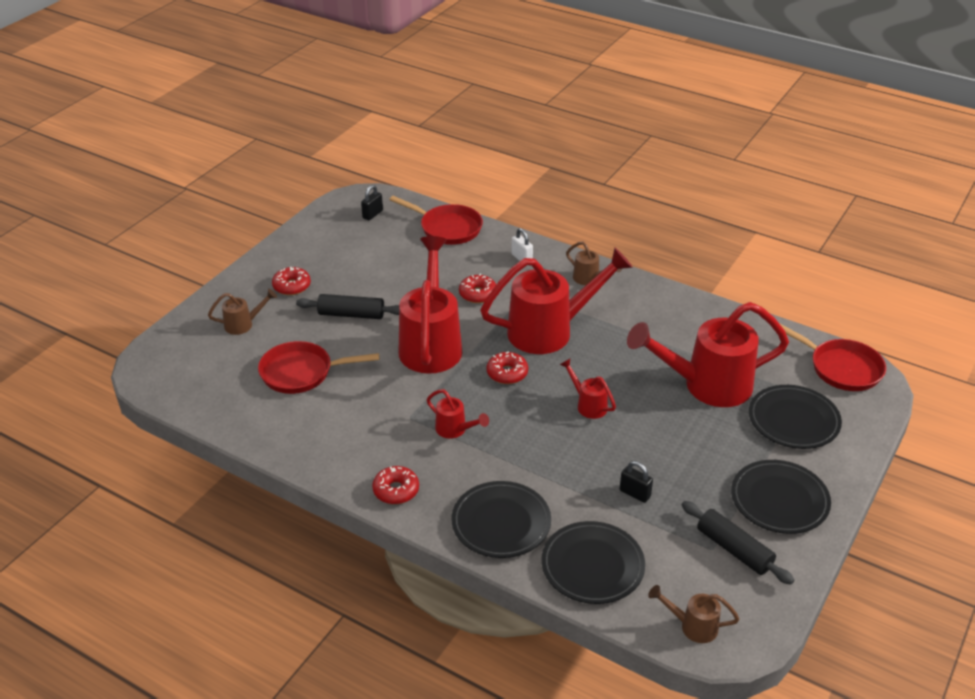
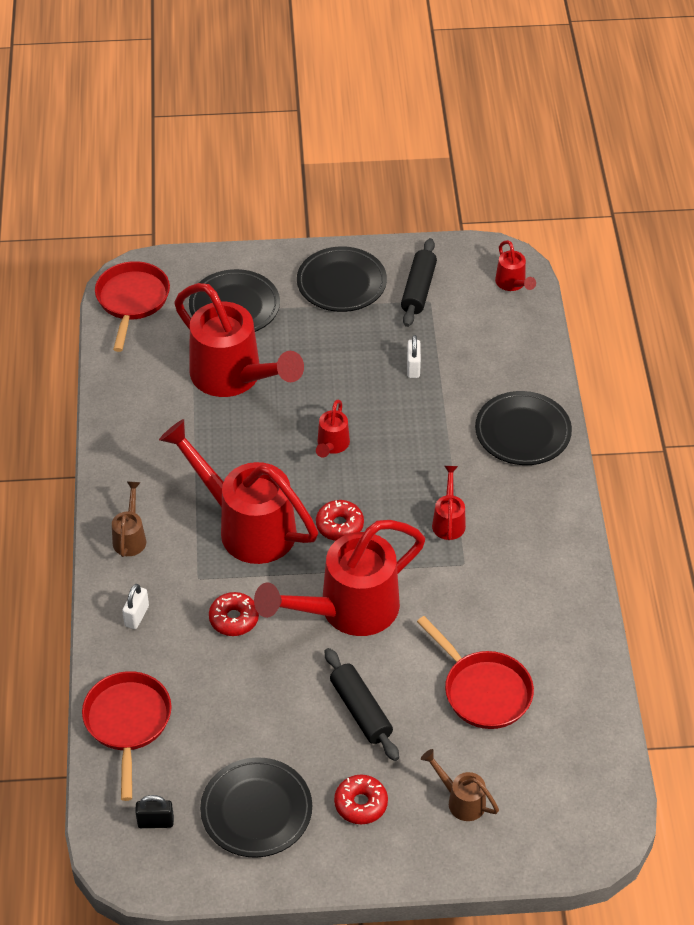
camera: 125 degrees left, 10 degrees up
(396, 490) = (555, 519): red donut -> none
(592, 566) = (511, 358): black plate -> black plate (256, 811)
(634, 494) = (413, 367): black padlock -> white padlock
(692, 626) = (512, 284): brown watering can -> red watering can

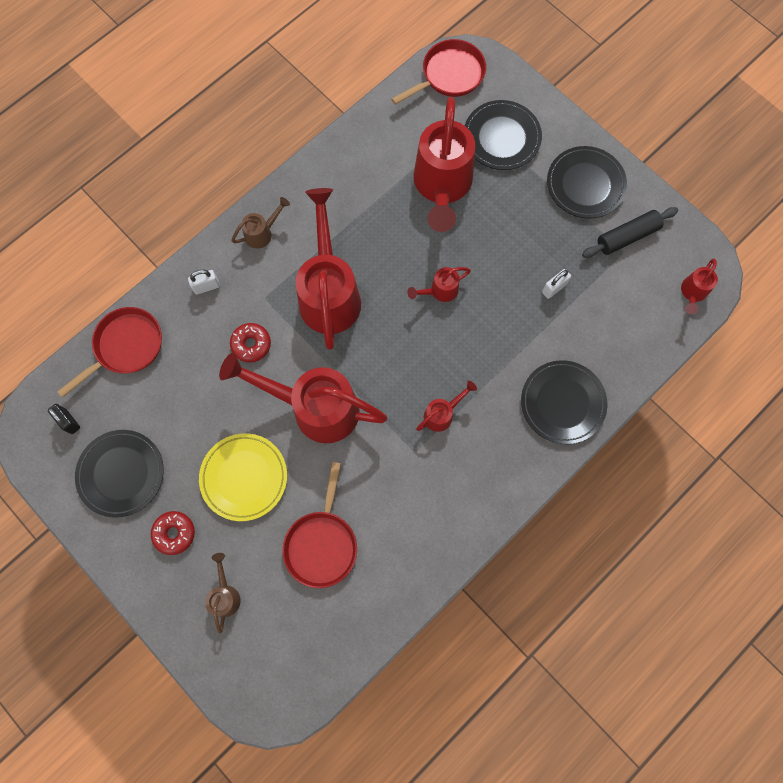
camera: 50 degrees right, 25 degrees up
(339, 525) = (378, 348): red donut -> none
(360, 710) = (244, 477): black rolling pin -> yellow plate

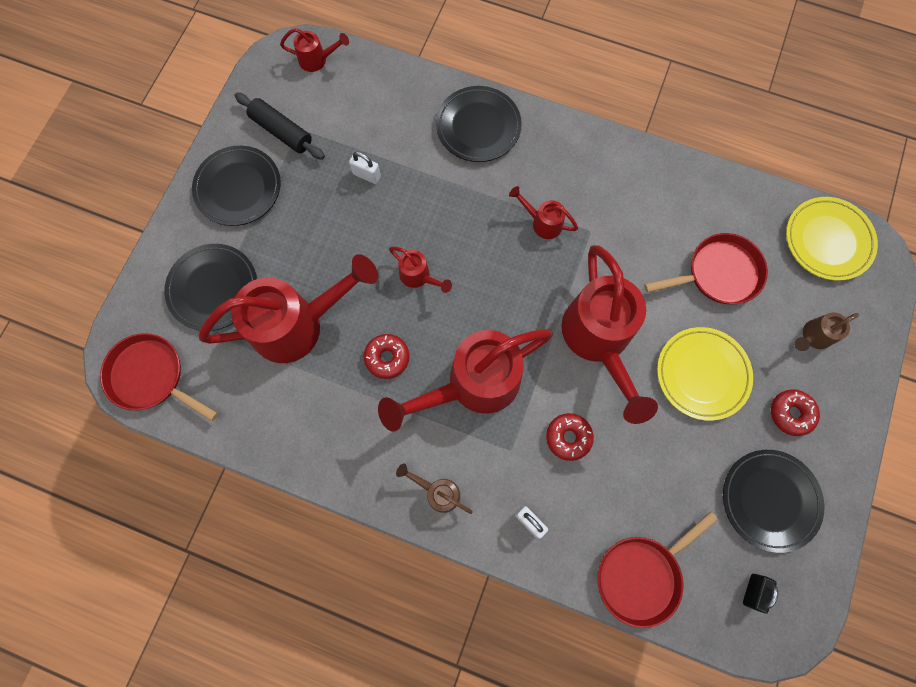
camera: 115 degrees left, 0 degrees up
(126, 347) = (641, 575): red pan -> red pan turned 60 degrees counterclockwise
(302, 668) = (827, 240): none -> yellow plate
(383, 239) = (387, 358): none -> red donut

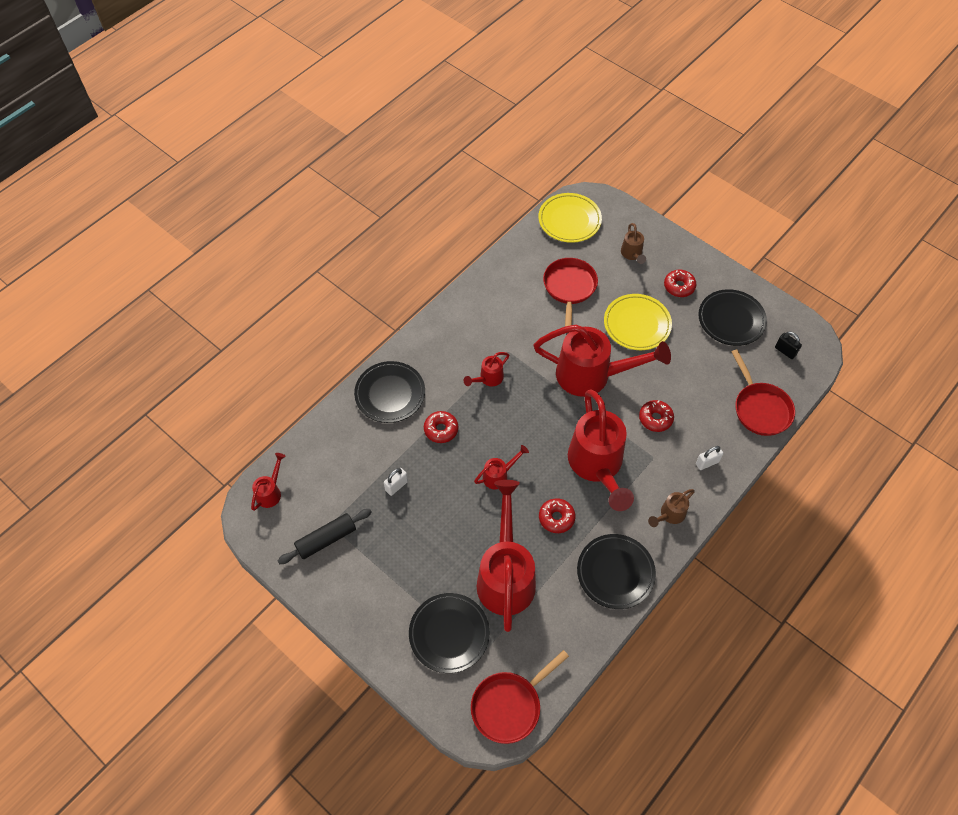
camera: 70 degrees left, 15 degrees down
(238, 188) = (364, 589): black plate -> black plate (615, 572)
(454, 195) = (441, 429): none -> red donut

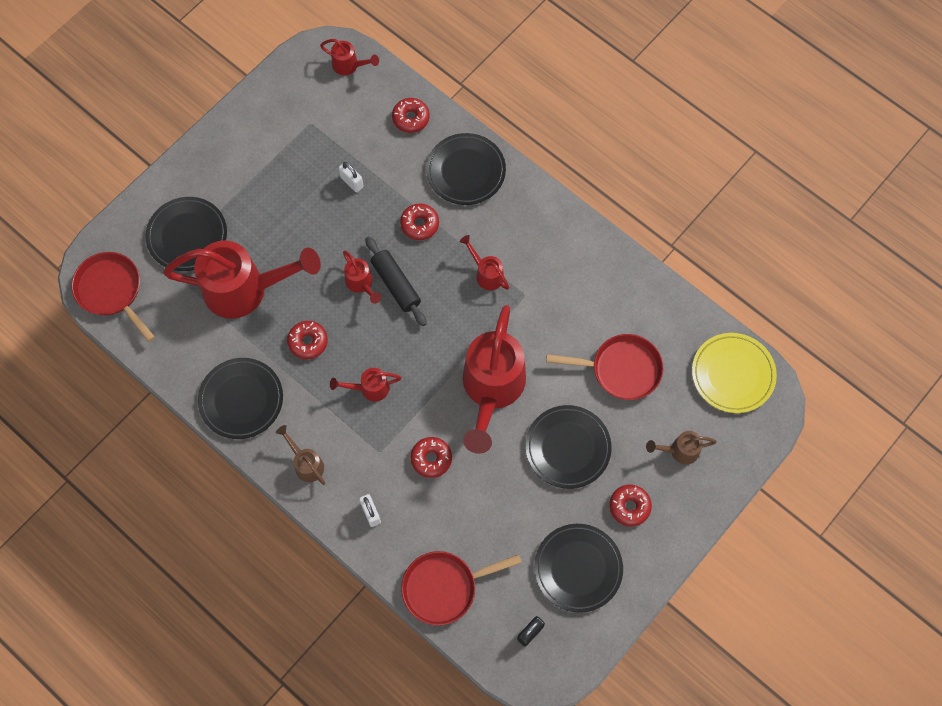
camera: 90 degrees right, 10 degrees up
(326, 539) = (294, 120): black rolling pin -> black rolling pin (396, 284)
(333, 438) = (411, 118): none -> red donut
(597, 466) = (369, 388): red watering can -> red watering can, size x0.45
(637, 324) = (567, 448): yellow plate -> black plate

